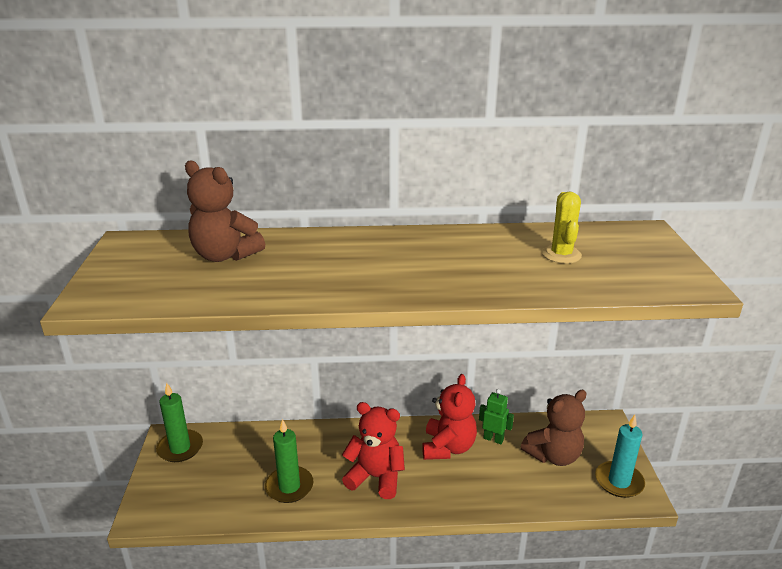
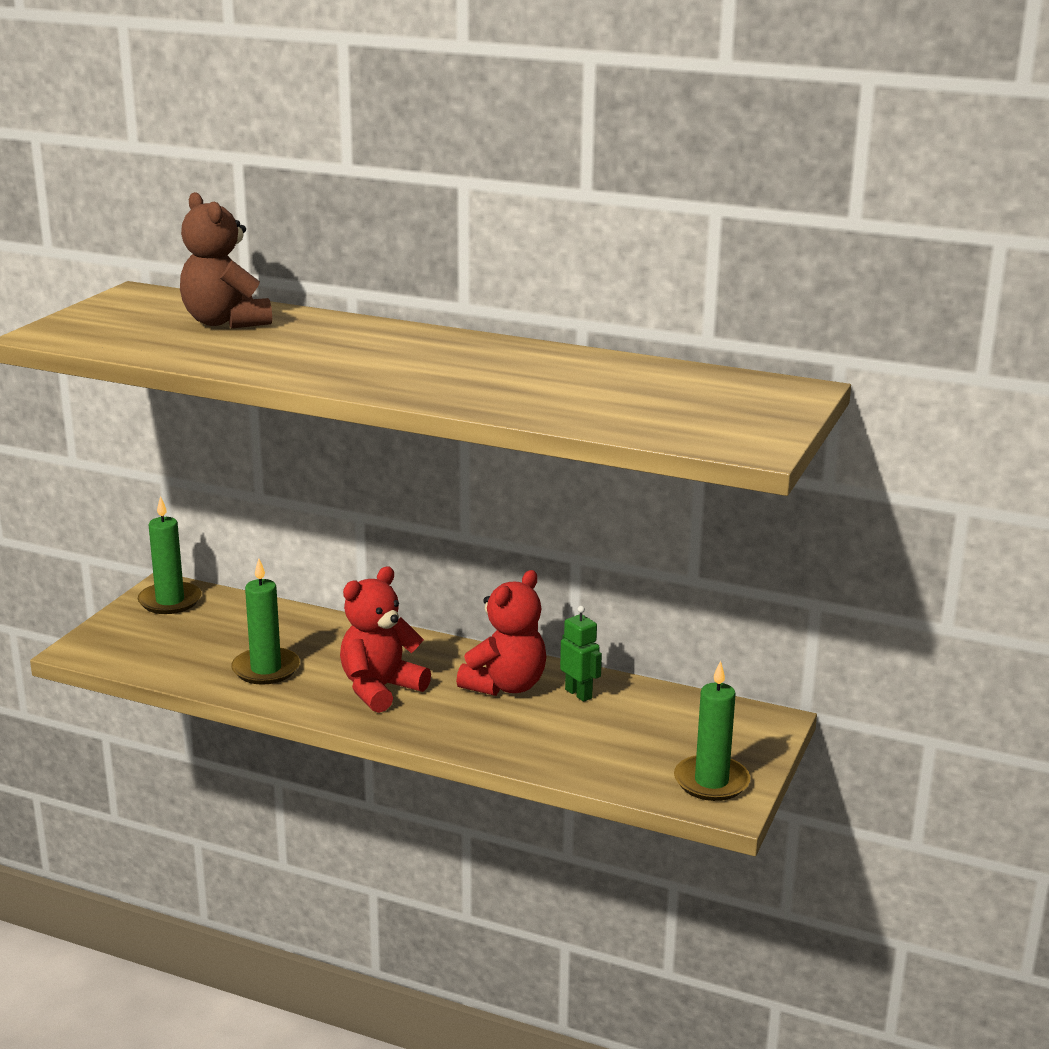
camera: 25 degrees right, 5 degrees down
(376, 477) = (380, 689): red teddy bear -> red teddy bear turned 90 degrees counterclockwise
(553, 455) = (646, 732): brown teddy bear -> none
(561, 255) = (629, 390): yellow cactus -> none
(619, 481) = (711, 782): turquoise candle -> green candle

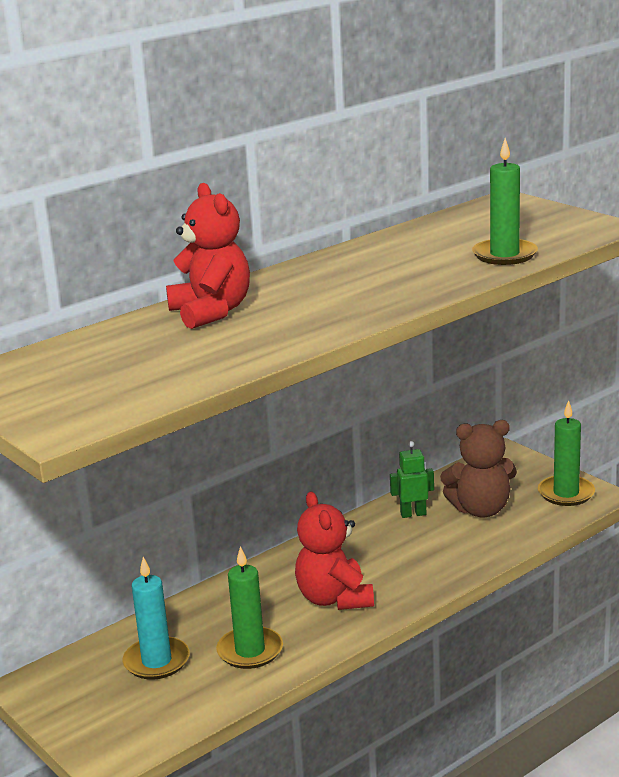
camera: 60 degrees left, 0 degrees up
(170, 601) = (61, 685): green candle -> green candle (504, 255)
(225, 322) = (131, 348): brown teddy bear -> brown teddy bear (481, 510)
(226, 631) = (156, 661): none -> turquoise candle
(505, 686) = (376, 541): red teddy bear -> red teddy bear (211, 312)

